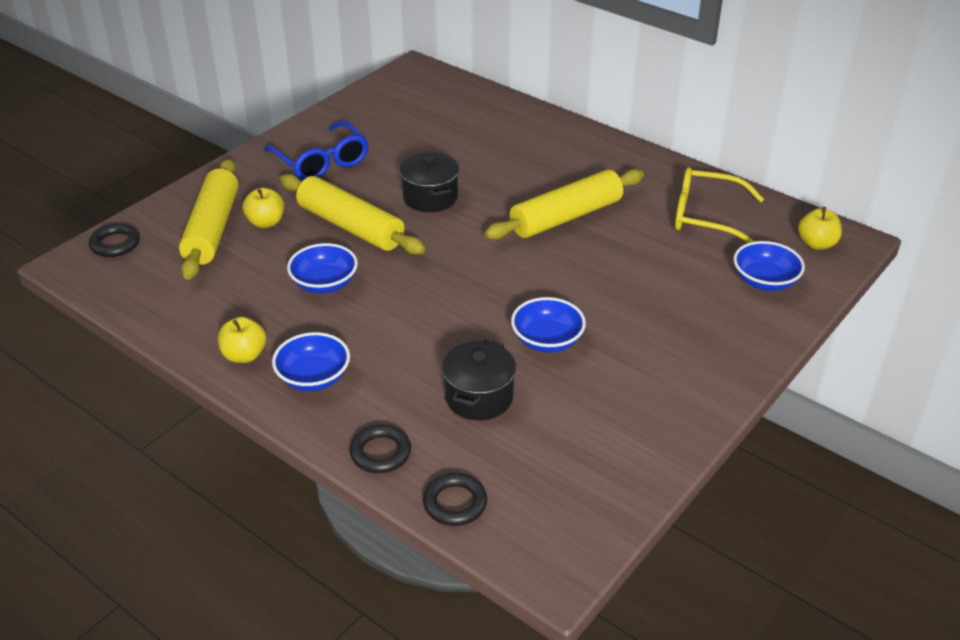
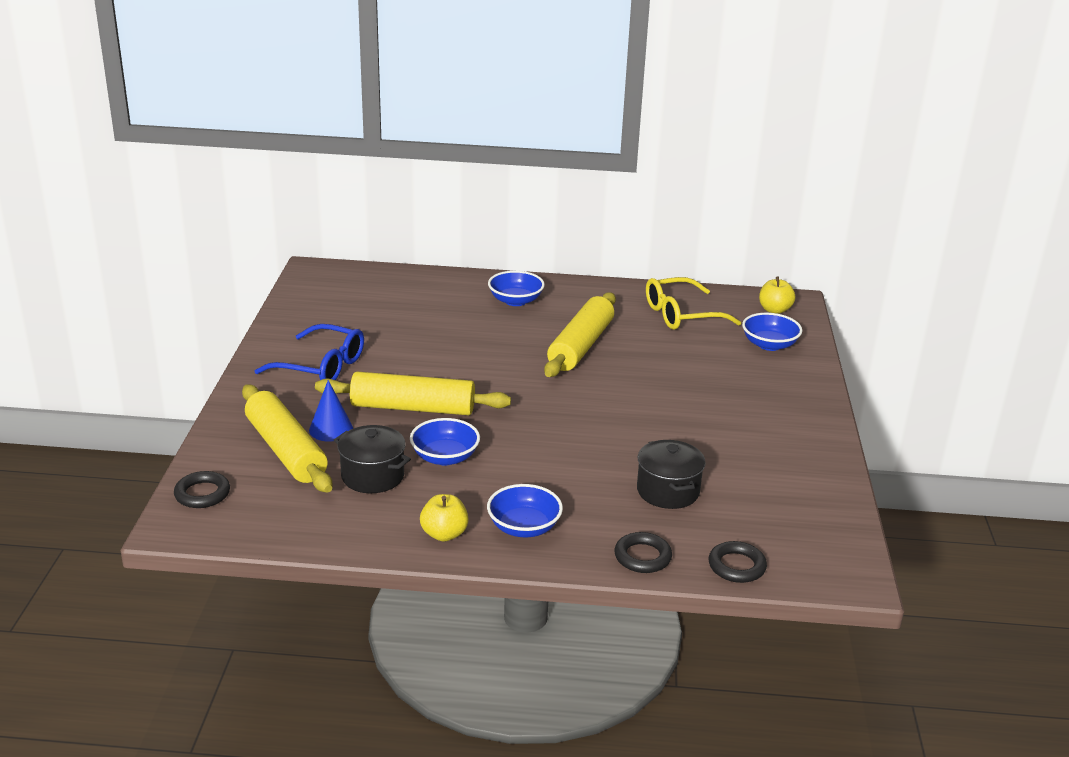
camera: 35 degrees left, 10 degrees down
(266, 222) = (331, 429): yellow apple -> blue cone
(430, 197) = (454, 365): black pot -> black pot (373, 476)
(547, 340) = (670, 435): blue bowl -> blue bowl (515, 301)

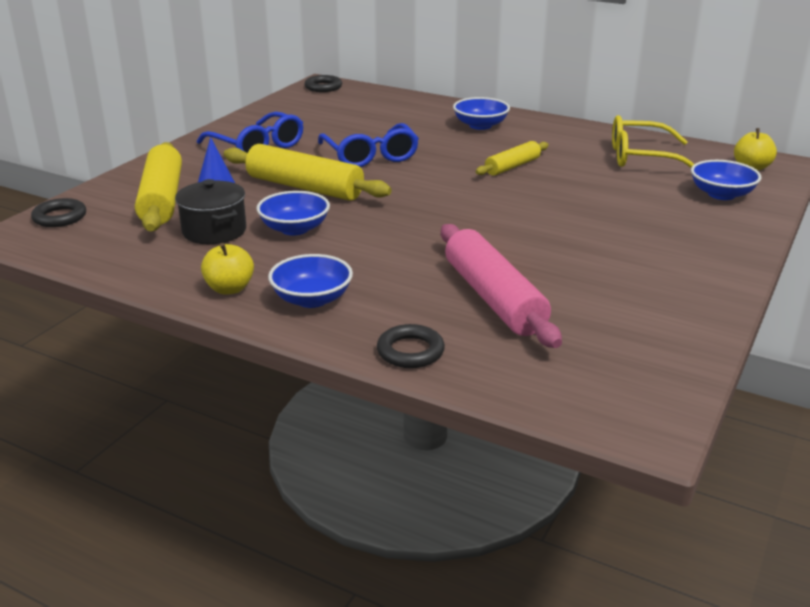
camera: 25 degrees right, 0 degrees up
(442, 357) = (370, 156): none -> blue glasses
(580, 346) = (512, 166): yellow rolling pin -> yellow rolling pin, size x0.57
(668, 491) = (493, 298): black pot -> pink rolling pin
(736, 566) = (510, 384): black ring -> black ring (323, 87)

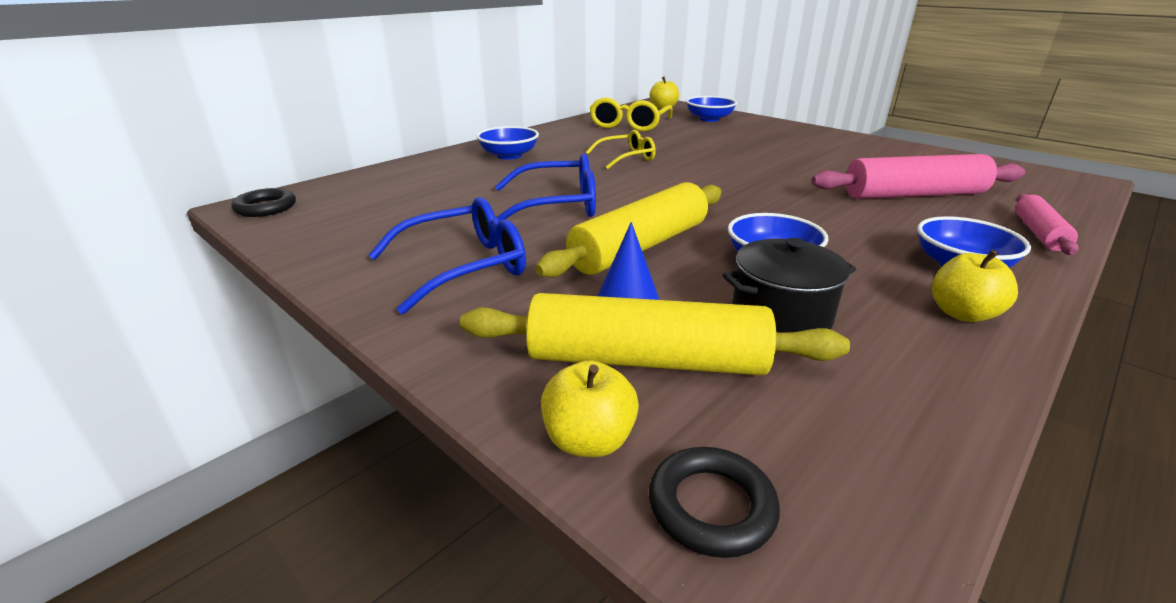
camera: 75 degrees left, 0 degrees up
(100, 193) = (589, 440): none -> yellow apple
(410, 351) = (1039, 233): black ring -> pink rolling pin
(512, 166) = (626, 158): yellow rolling pin -> yellow glasses

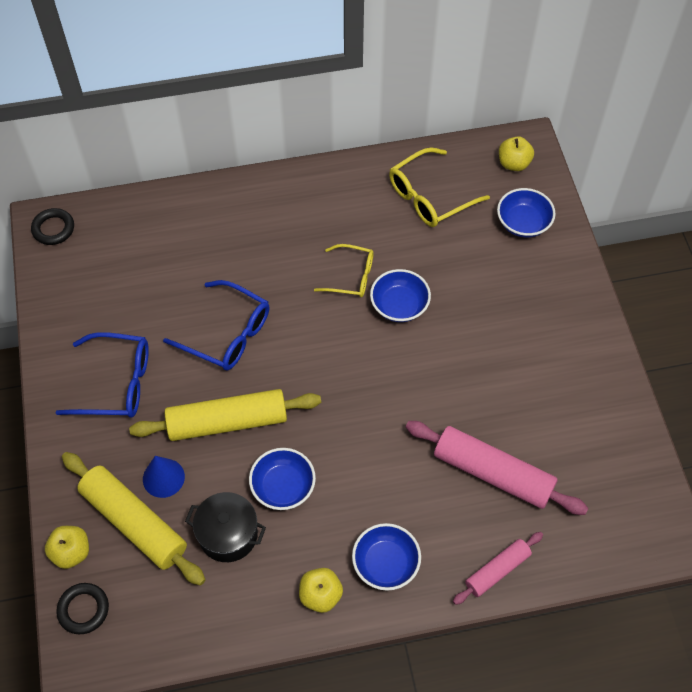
camera: 35 degrees right, 30 degrees up
(509, 156) = (265, 218): blue bowl -> blue bowl (399, 305)

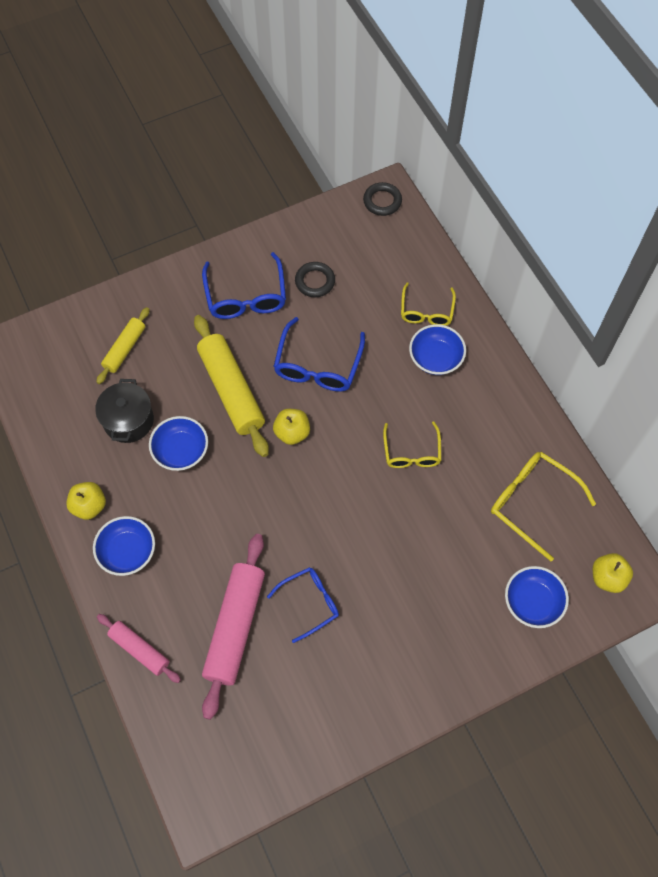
camera: 75 degrees right, 5 degrees up
(71, 552) = (91, 313): yellow apple -> yellow apple (292, 433)
(83, 609) = (46, 337): black ring -> black ring (315, 281)
(134, 522) = (125, 349): yellow rolling pin -> yellow rolling pin, size x0.57
(163, 478) = (168, 358): blue cone -> none
(201, 224) = (426, 311): none -> yellow glasses
(399, 305) = (393, 503): blue bowl -> blue bowl (435, 358)
(483, 401) = (309, 603): none -> blue glasses

